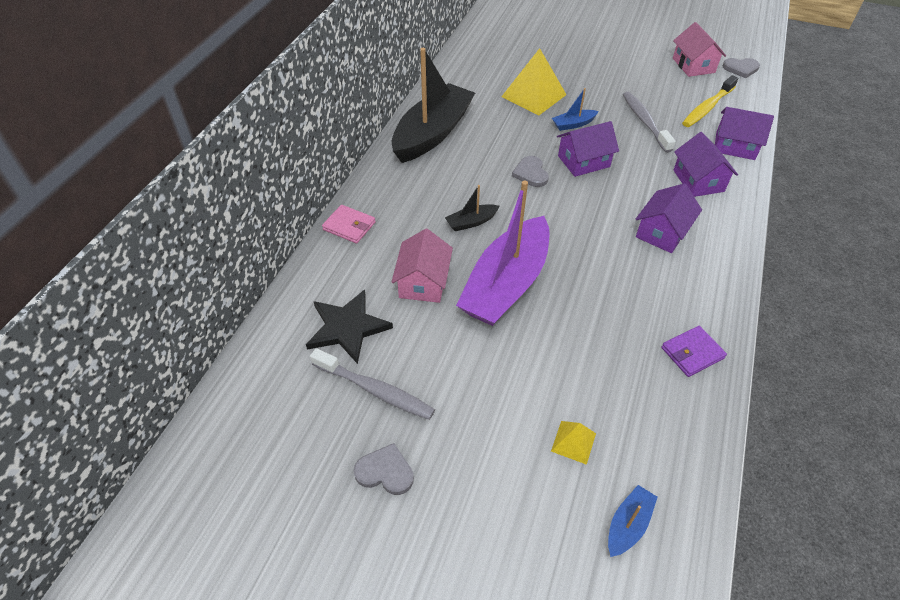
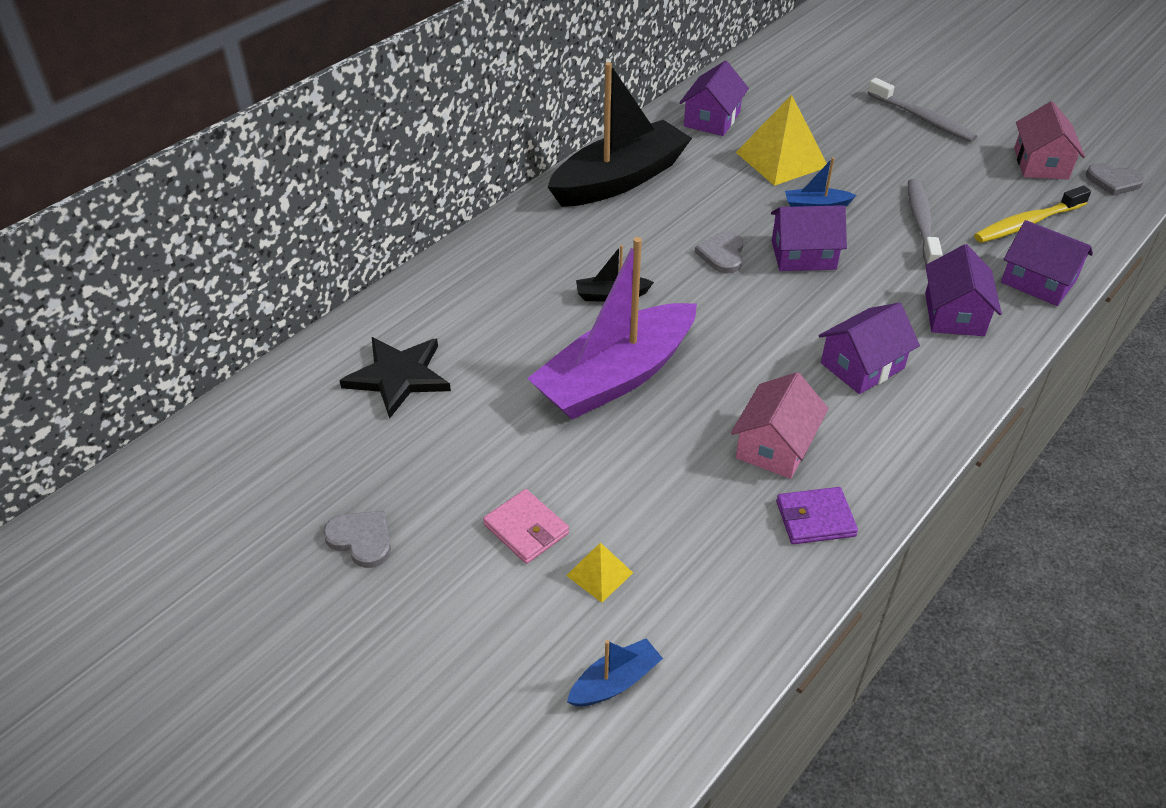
camera: 20 degrees right, 5 degrees down
(349, 226) = (459, 265): pink wallet -> pink wallet (526, 529)
(375, 390) = (395, 452): grey toothbrush -> grey toothbrush (923, 119)
(423, 282) = (514, 349): pink house -> pink house (775, 446)
(473, 76) = (712, 119): none -> purple house

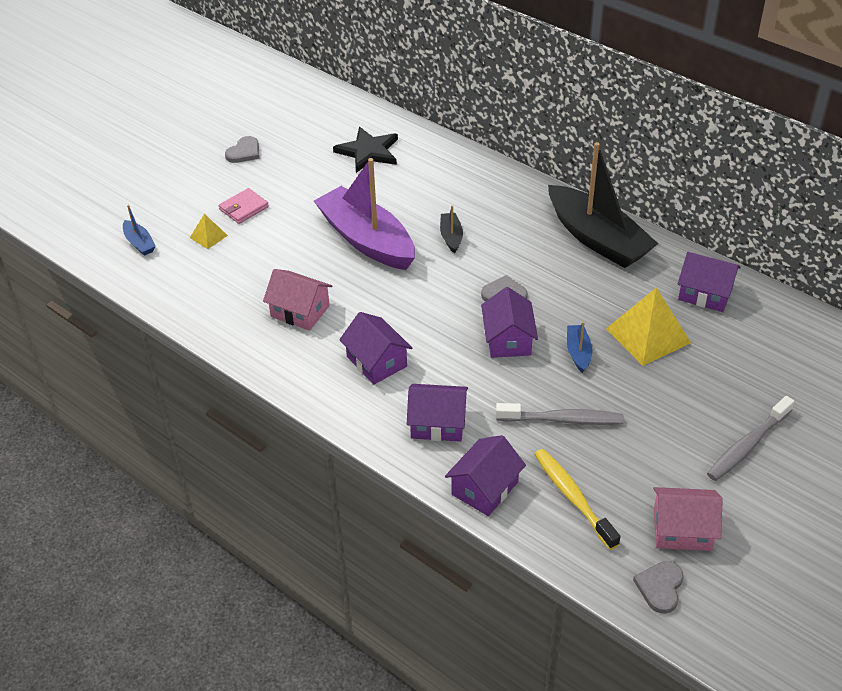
camera: 90 degrees right, 0 degrees up
(815, 518) = (237, 325): purple wallet -> none

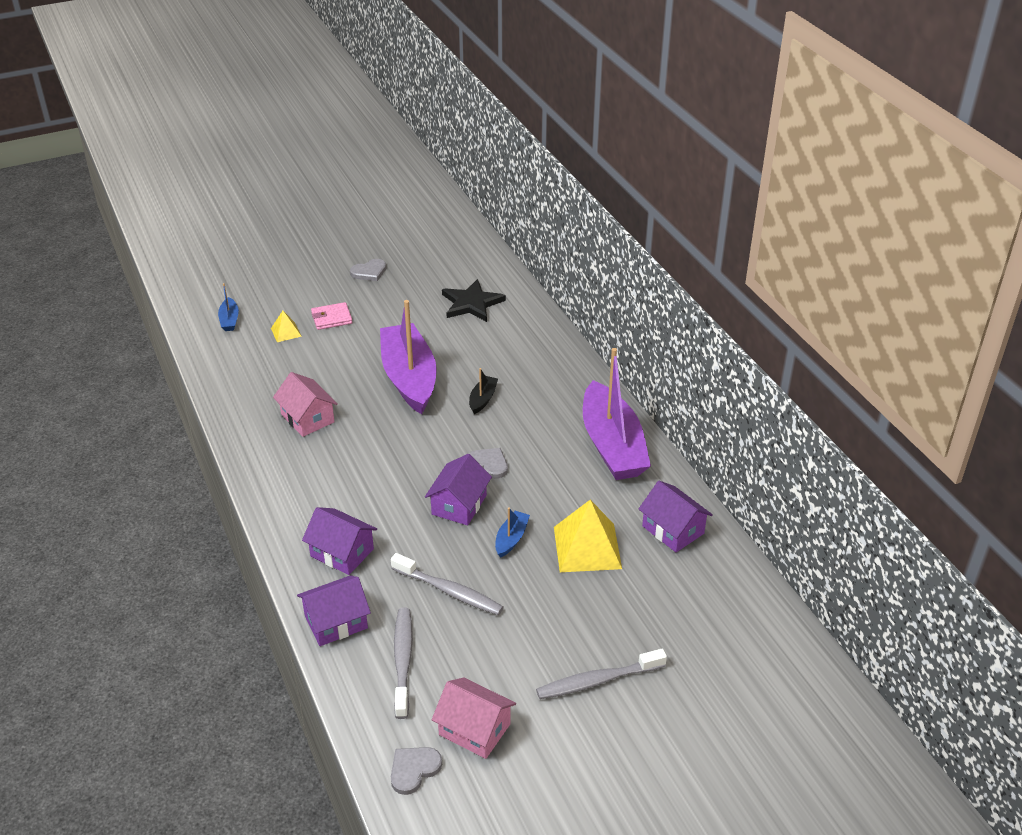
camera: 25 degrees right, 5 degrees down
(376, 361) = (334, 482): purple house -> none
(573, 497) = (403, 660): yellow toothbrush -> grey toothbrush
(597, 239) = (612, 445): black boat -> purple boat

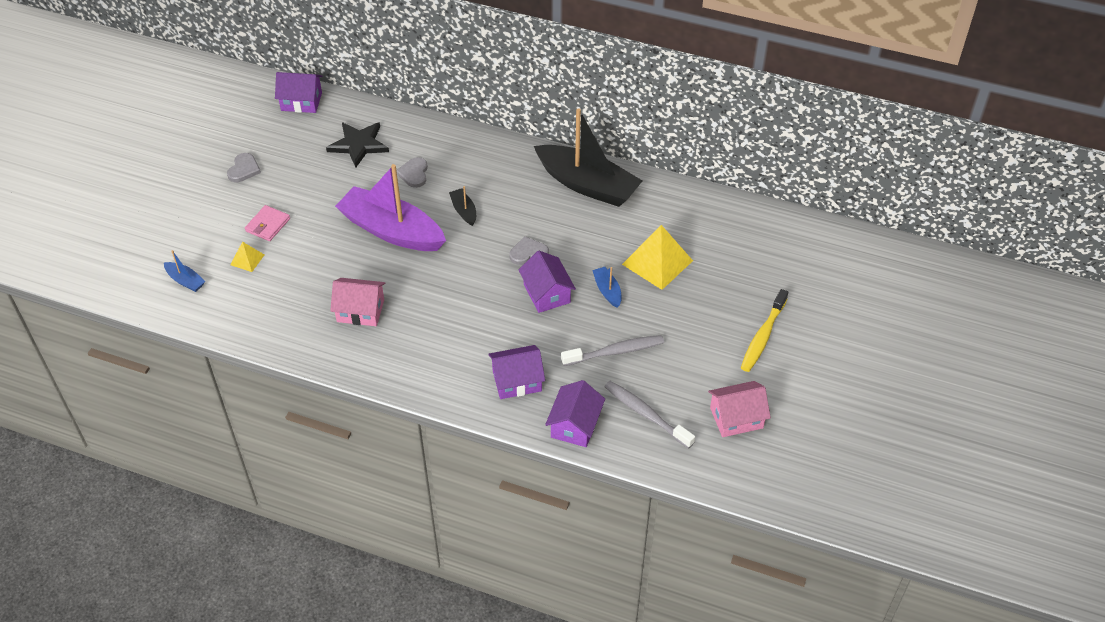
camera: 45 degrees left, 10 degrees up
(414, 770) = (735, 467): grey heart -> grey heart (414, 174)
(597, 681) = (762, 336): grey toothbrush -> yellow toothbrush
(612, 445) = (587, 185): purple boat -> black boat
(673, 530) = (690, 214): purple house -> purple house (301, 101)

